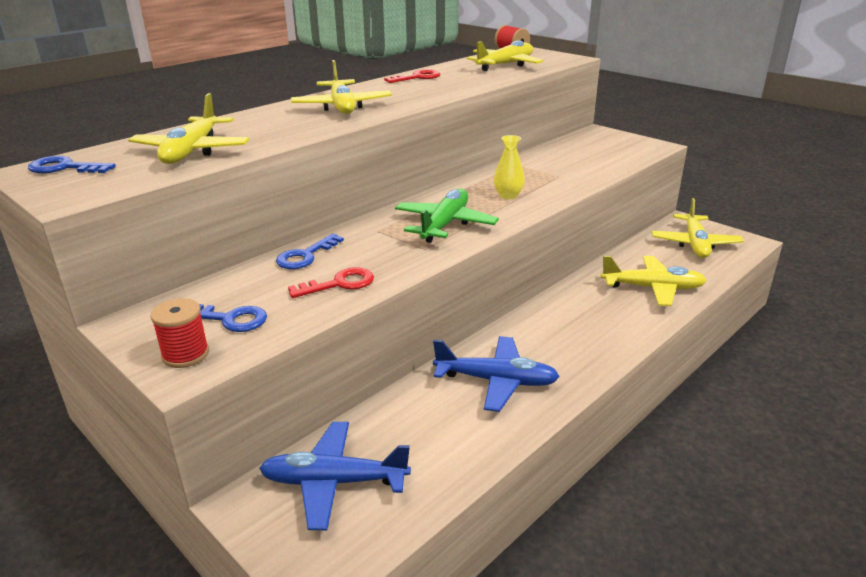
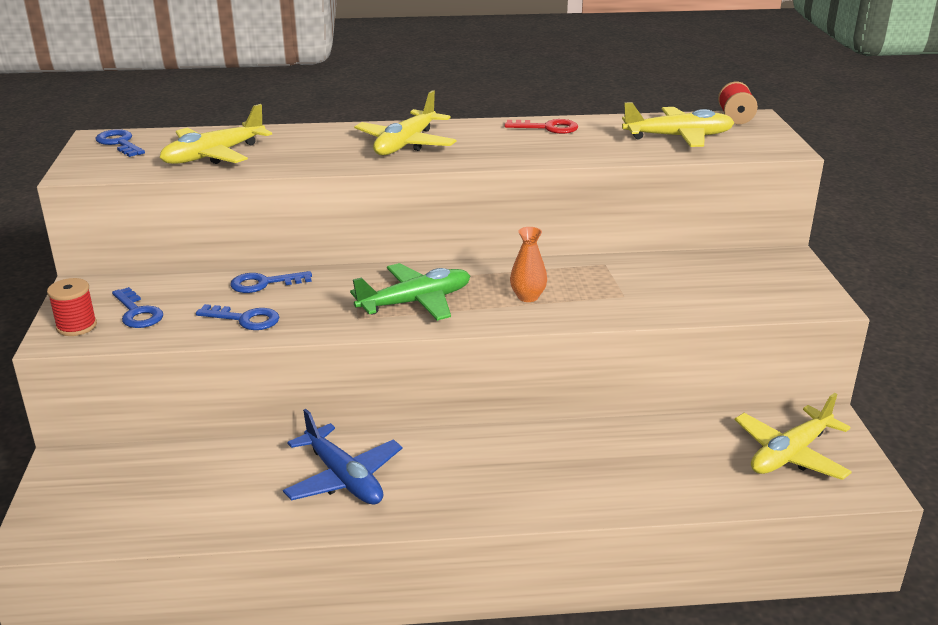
camera: 40 degrees right, 0 degrees up
(333, 482) = (126, 483): blue plane -> none
(340, 284) = (245, 319): red key -> blue key
(508, 196) = (527, 297): yellow vase -> orange vase
(653, 288) = (641, 476): yellow plane -> none

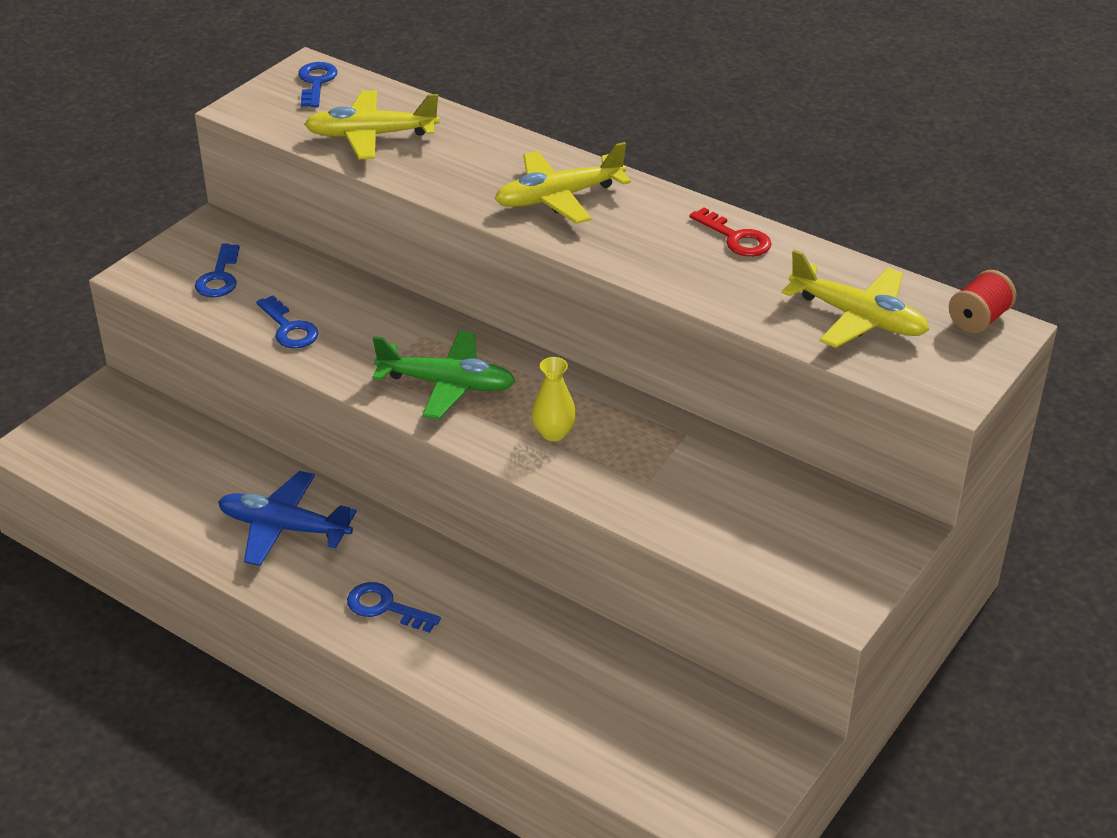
camera: 40 degrees right, 10 degrees up
(76, 326) = (162, 269): red spool -> none
(264, 283) = (350, 295): blue key -> blue key (385, 607)
(344, 478) = (283, 528): blue plane -> blue plane turned 105 degrees clockwise
(527, 297) = (553, 433): orange vase -> yellow vase
(790, 454) = (693, 748): yellow plane -> none

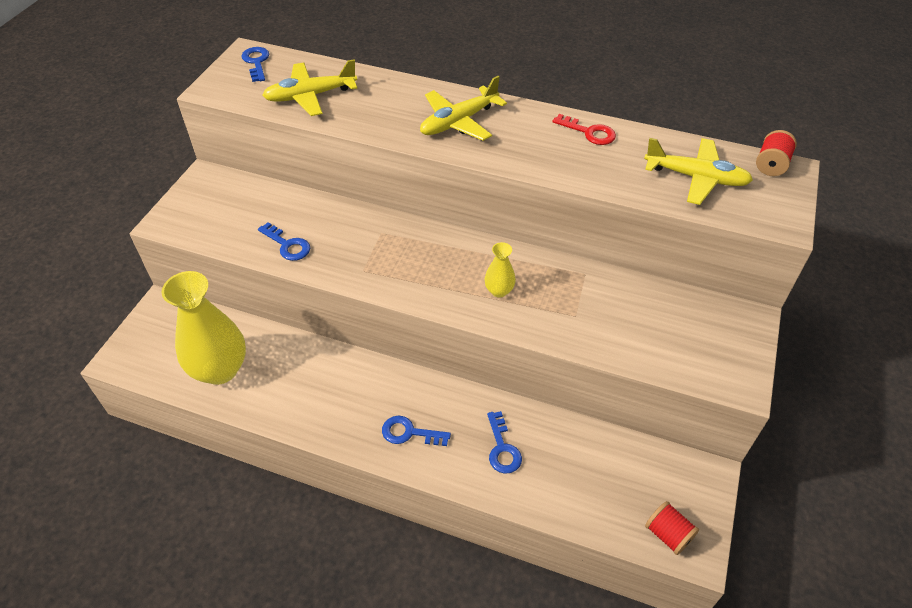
camera: 15 degrees left, 10 degrees up
(159, 483) = (220, 369): none -> yellow vase
(219, 277) = (224, 214): blue key -> blue key (502, 448)
(283, 528) = (318, 386): blue plane -> none
(447, 384) = (413, 267): green plane -> none
(693, 799) = (668, 534): none -> red spool

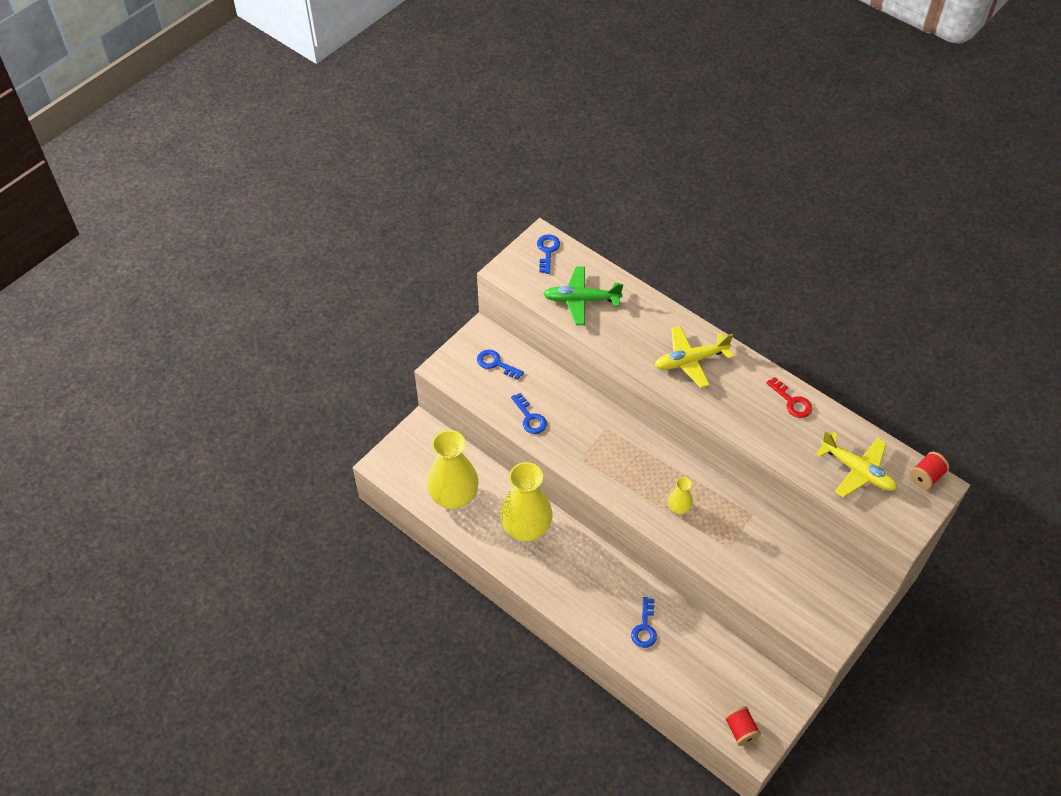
camera: 20 degrees right, 5 degrees up
(310, 96) = (581, 300): yellow plane -> green plane
(320, 379) = (526, 528): none -> yellow vase
(409, 433) = (579, 593): blue key -> blue key (496, 363)

